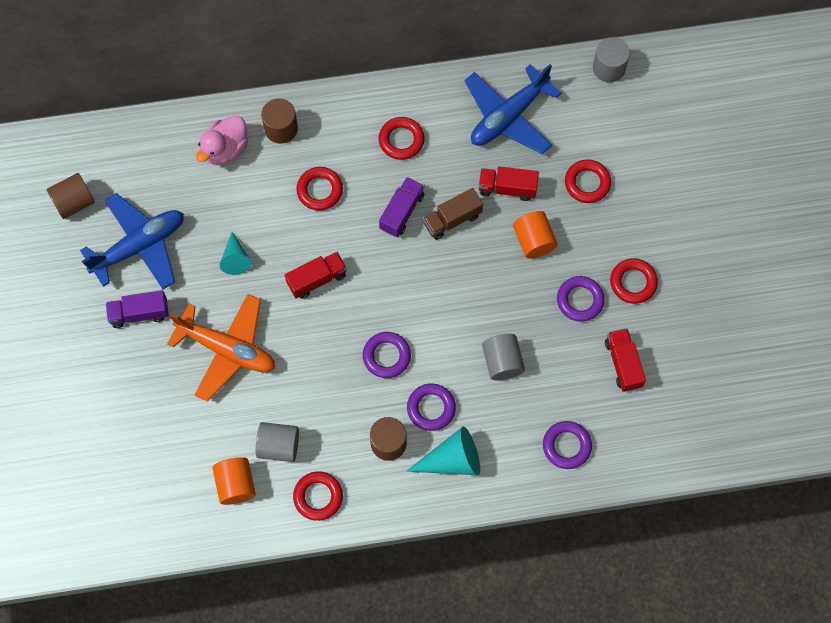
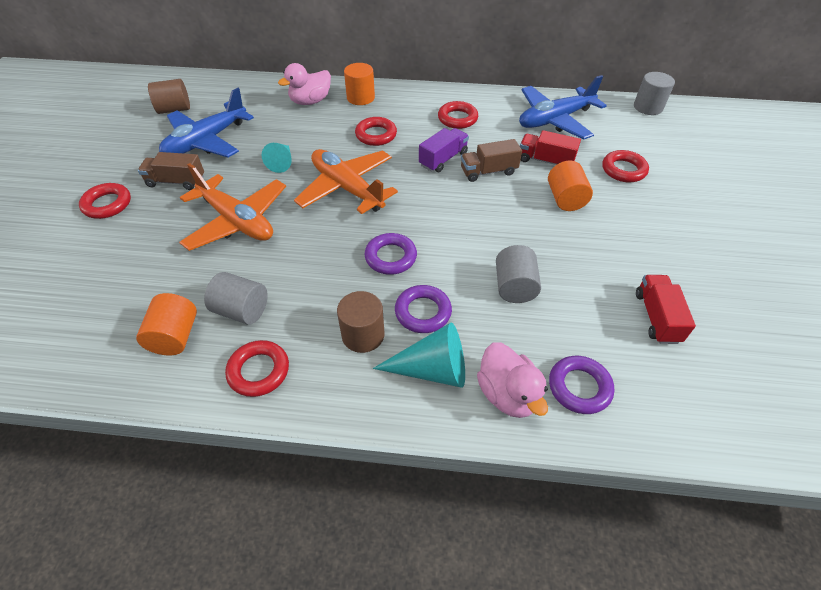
camera: 15 degrees right, 20 degrees down
(139, 246) = (206, 141): blue plane -> blue plane turned 150 degrees clockwise
(139, 313) = (176, 181): purple truck -> brown truck
(281, 128) = (360, 98): brown cylinder -> orange cylinder
(317, 279) = (347, 188): red truck -> orange plane
(514, 466) = (507, 394): none -> pink duck
(580, 300) = (609, 252): purple ring -> none
(633, 282) = (669, 249): red ring -> red ring (107, 204)

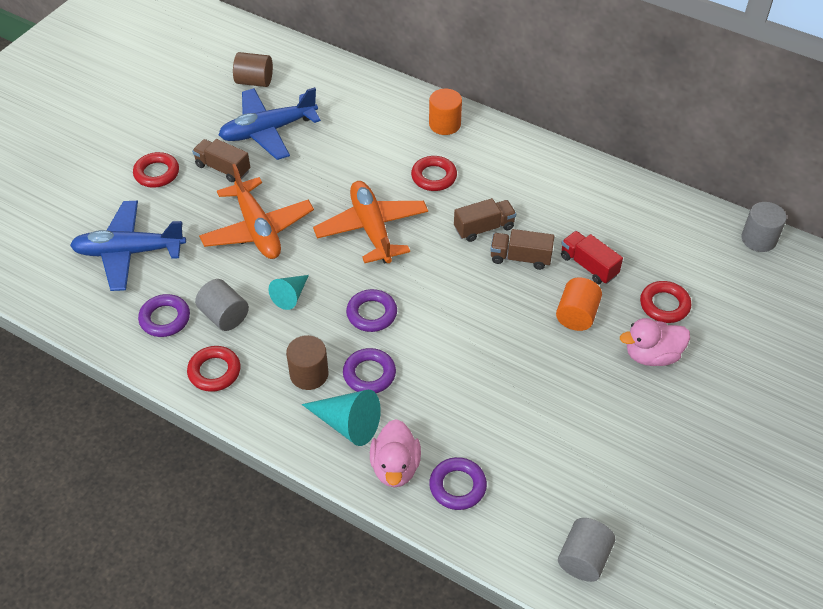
camera: 25 degrees right, 0 degrees up
(175, 336) = (165, 319): orange cylinder -> purple ring
(282, 163) = (326, 179): turquoise cone -> turquoise cone (290, 296)
(310, 101) = (391, 113): pink duck -> pink duck (652, 355)
(443, 159) = (484, 228): purple truck -> brown truck
(457, 118) = (530, 184): red ring -> none
(514, 287) = (463, 382): grey cylinder -> grey cylinder (583, 559)
(555, 120) = (636, 220): blue plane -> blue plane (129, 252)
(656, 317) = (572, 459): red truck -> none

